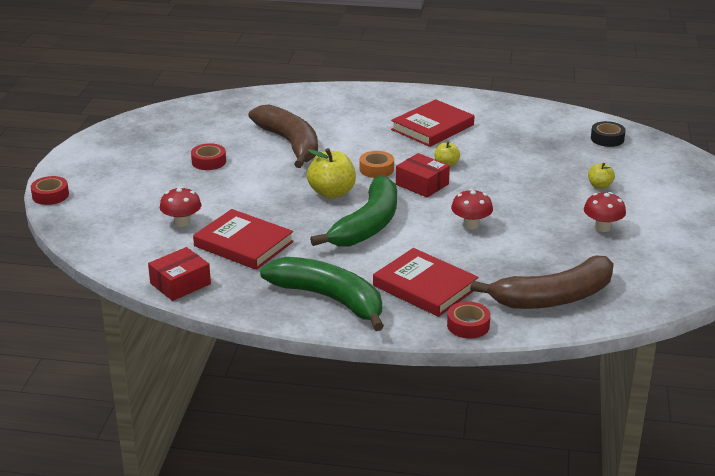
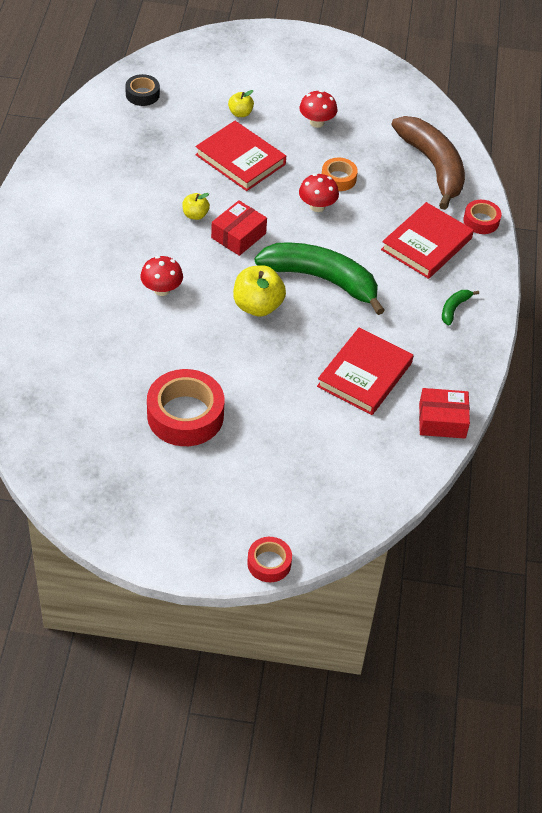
camera: 95 degrees left, 20 degrees up
(180, 283) = (442, 420): red box -> red box turned 45 degrees counterclockwise
(182, 222) = (325, 429): red mushroom -> red mushroom (162, 289)
(209, 162) = (185, 415): red tape -> red tape, size x1.87
(290, 144) = (142, 342): brown banana -> none
(329, 299) = (454, 308): green banana -> green banana, size x0.40
(376, 169) = (205, 269): orange tape -> orange tape (338, 178)
(432, 127) = (107, 220): red book -> red book (240, 159)

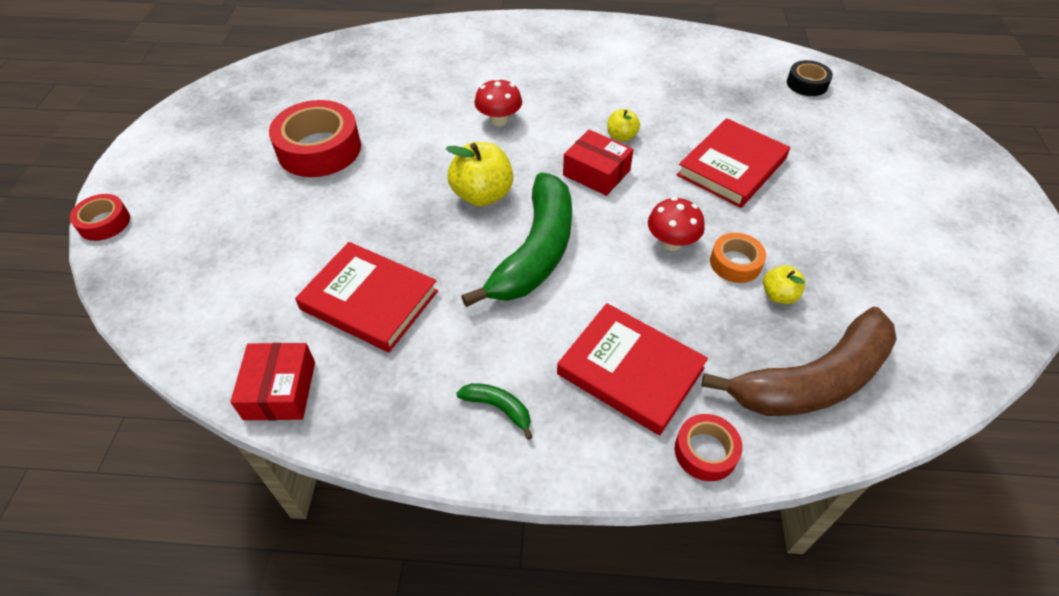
camera: 90 degrees right, 0 degrees up
(240, 113) = (818, 162): yellow apple -> yellow apple (778, 295)
(317, 122) = (842, 236): red mushroom -> none

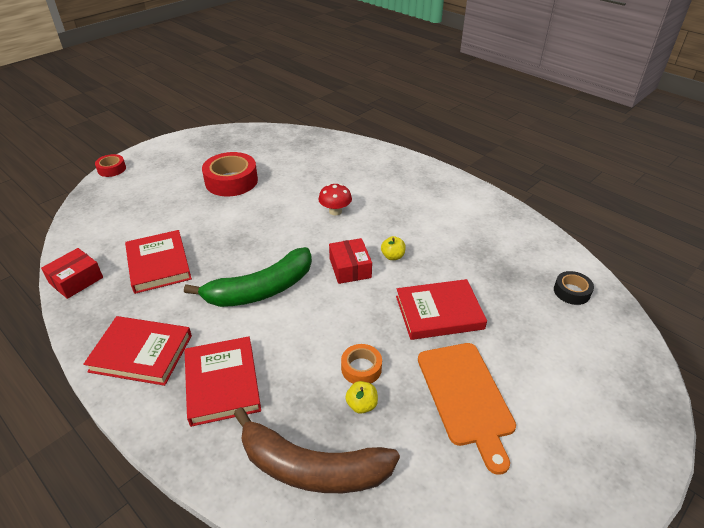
camera: 40 degrees right, 10 degrees down
(482, 195) = (274, 245): yellow apple -> none
(498, 408) = (141, 353): green banana -> red book
(671, 242) = (339, 332): red mushroom -> none
(705, 451) = (200, 454): red tape -> none
(844, 228) = (466, 397): none -> orange cutting board

